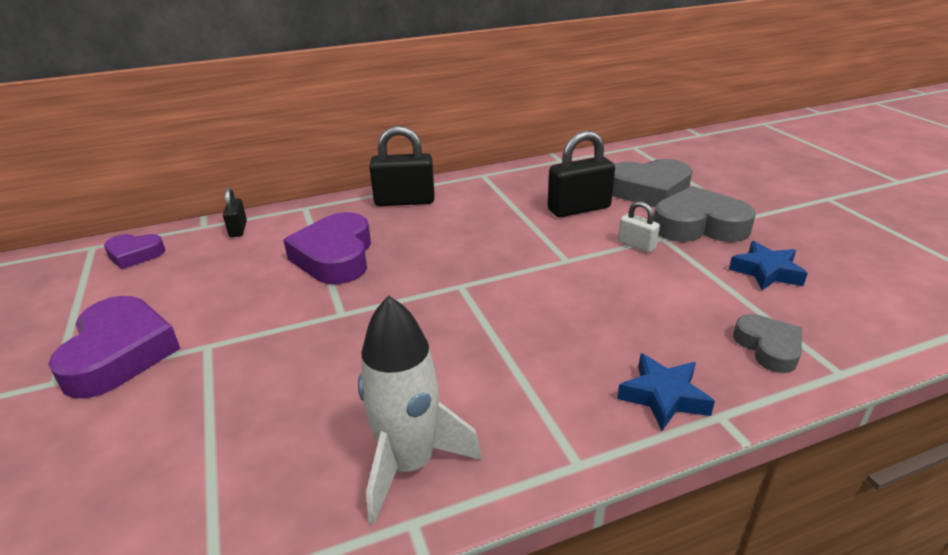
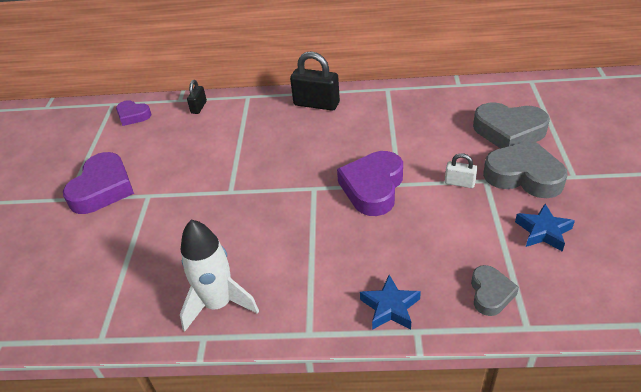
camera: 25 degrees right, 10 degrees up
(335, 257) = (247, 145): purple heart -> purple heart (373, 188)
(579, 209) = (439, 138): black padlock -> none
(636, 245) = (459, 183): white padlock -> white padlock turned 45 degrees counterclockwise

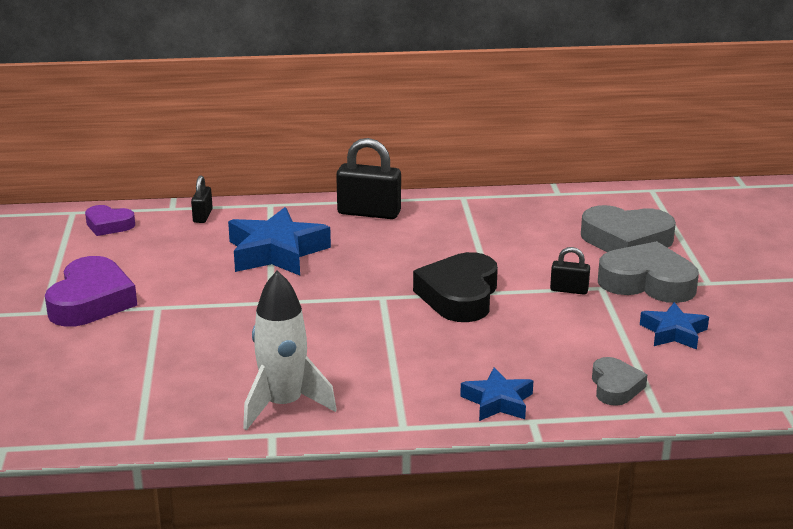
camera: 10 degrees left, 15 degrees down
(243, 142) = (276, 252): none -> blue star
(373, 188) = (459, 296): purple heart -> black heart
(459, 183) = (569, 290): white padlock -> black padlock

